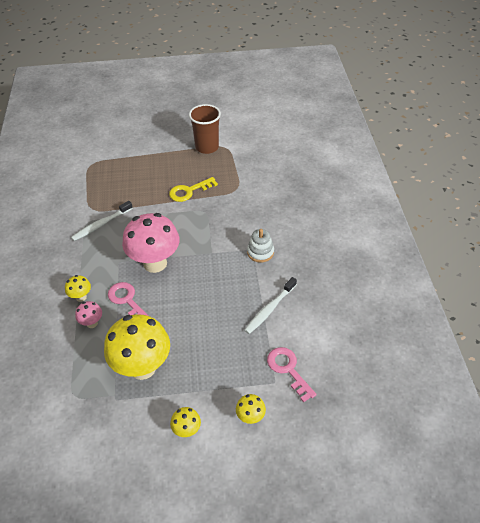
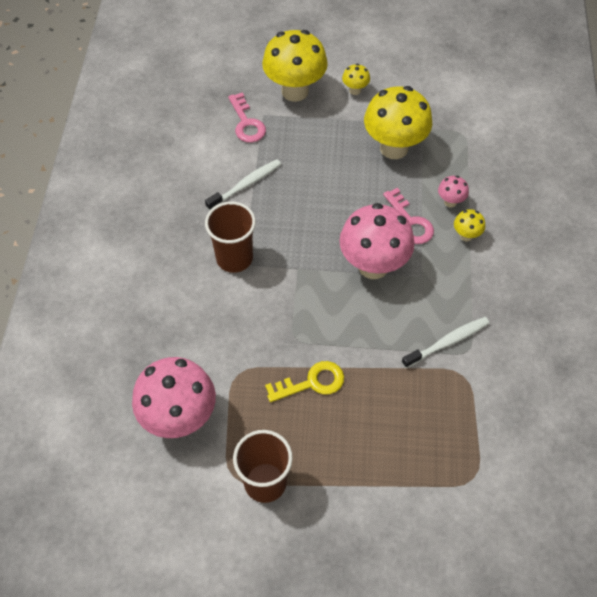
camera: 170 degrees left, 10 degrees up
(250, 417) = (295, 91): yellow mushroom -> yellow mushroom, size x2.27
(260, 252) = (234, 258): white stacking toy -> brown cup
(264, 165) = (180, 418): none -> pink mushroom

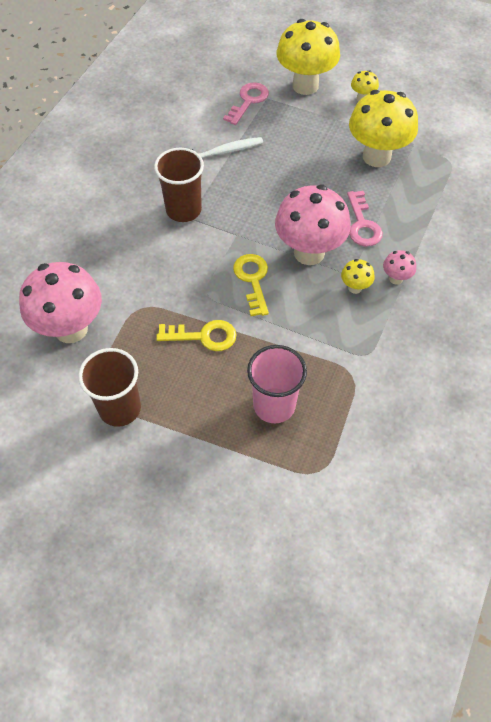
camera: 20 degrees right, 0 degrees up
(246, 123) = (248, 101): pink key -> pink key turned 150 degrees counterclockwise
(333, 310) = (252, 280): none -> yellow key
(407, 429) = (274, 405): none -> pink cup
(447, 342) = (350, 340): white toothbrush -> none
(450, 202) = (410, 217): pink mushroom -> pink mushroom (396, 278)
(466, 235) = (412, 251): yellow mushroom -> yellow mushroom (355, 287)

